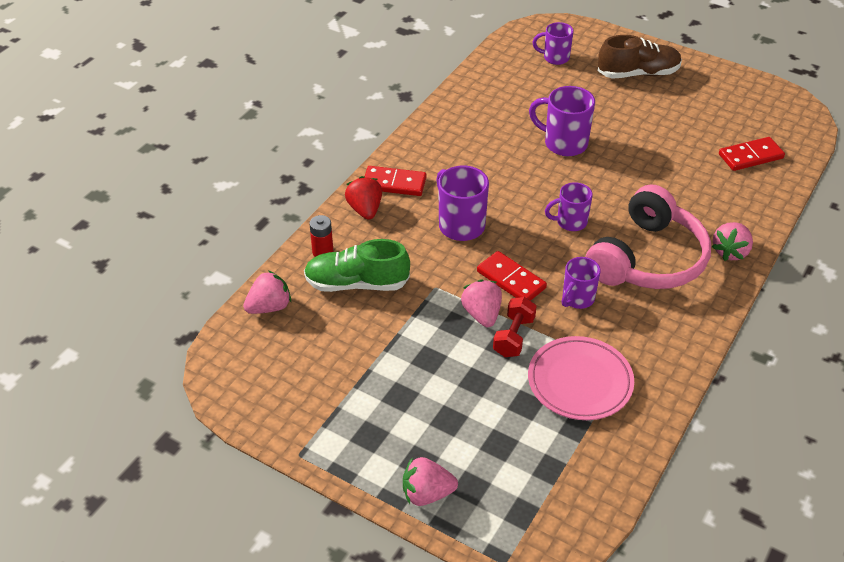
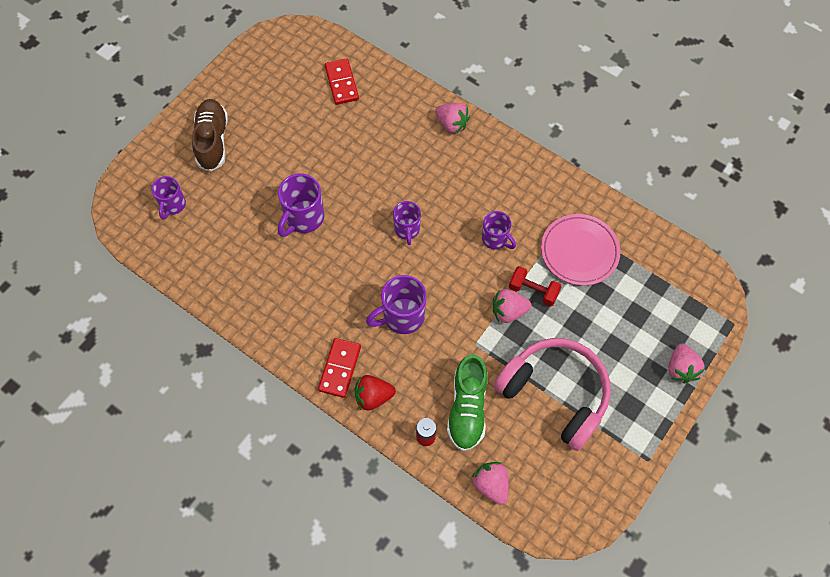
camera: 85 degrees left, 20 degrees up
(511, 280) = (471, 284): red domino -> none
(648, 259) = (455, 181): pink headphones -> pink headphones (555, 393)

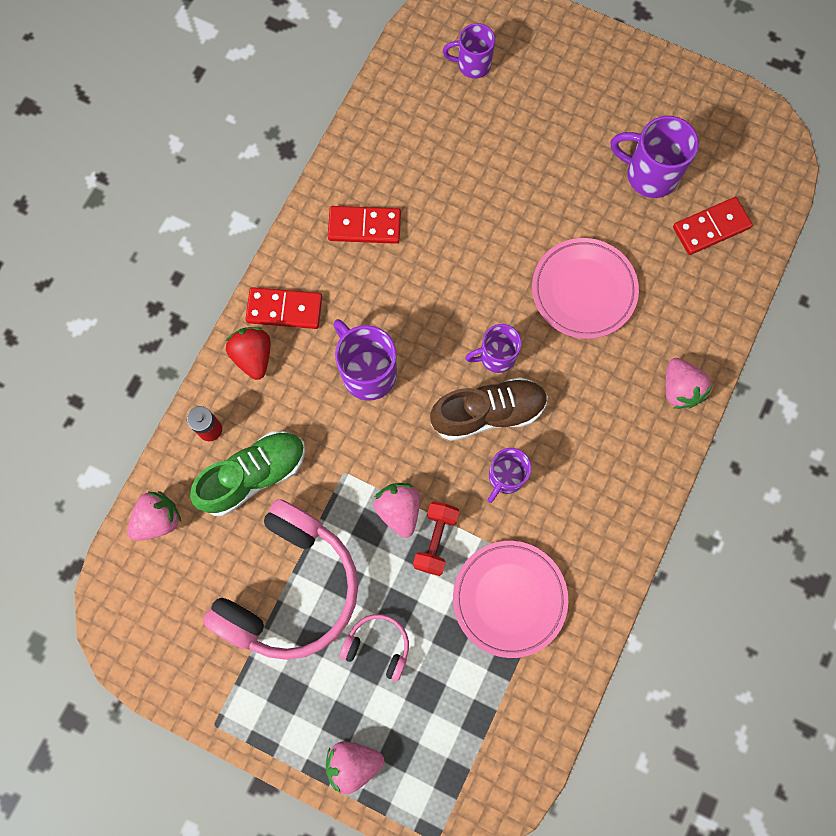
camera: 80 degrees right, 10 degrees up
(212, 141) = (577, 87): brown shoe -> brown shoe (488, 413)
(285, 301) = (364, 226): none -> red domino
(303, 218) = (486, 223): purple mug -> purple mug (649, 174)
(370, 166) = (583, 290): none -> pink plate
(452, 124) = (680, 389): pink strawberry -> pink strawberry turned 45 degrees counterclockwise
(467, 408) = (254, 475): green shoe -> green shoe turned 150 degrees clockwise
(602, 340) = (378, 646): none -> pink headphones

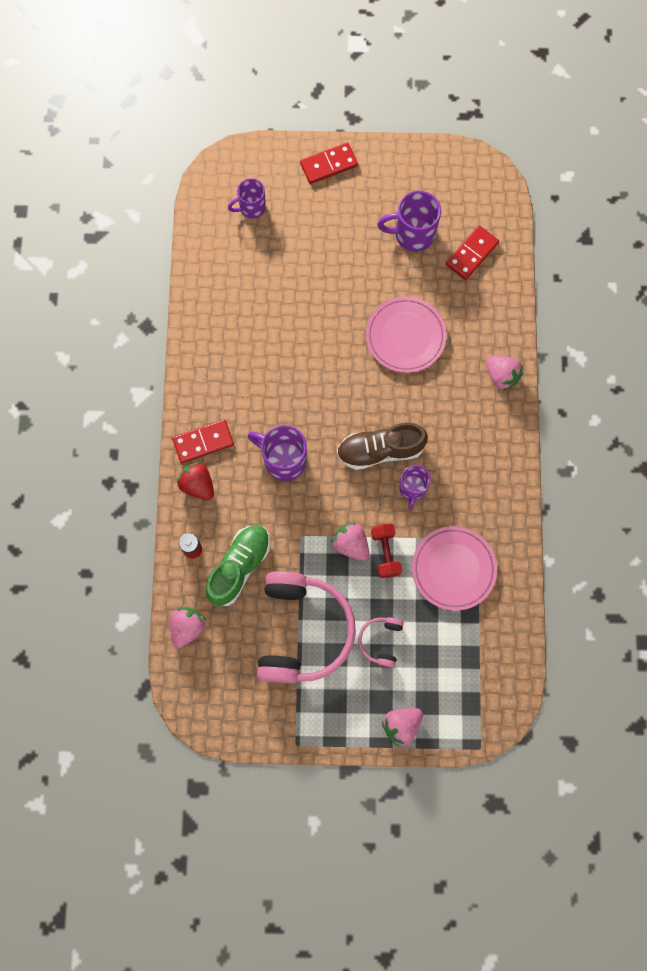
camera: 25 degrees left, 0 degrees up
(364, 226) = (231, 358): red domino -> red domino (328, 164)
(378, 646) = (381, 641): pink headphones -> pink headphones turned 75 degrees counterclockwise
(488, 413) = (380, 450): brown shoe -> brown shoe turned 150 degrees counterclockwise
(496, 357) = (367, 409): purple mug -> none

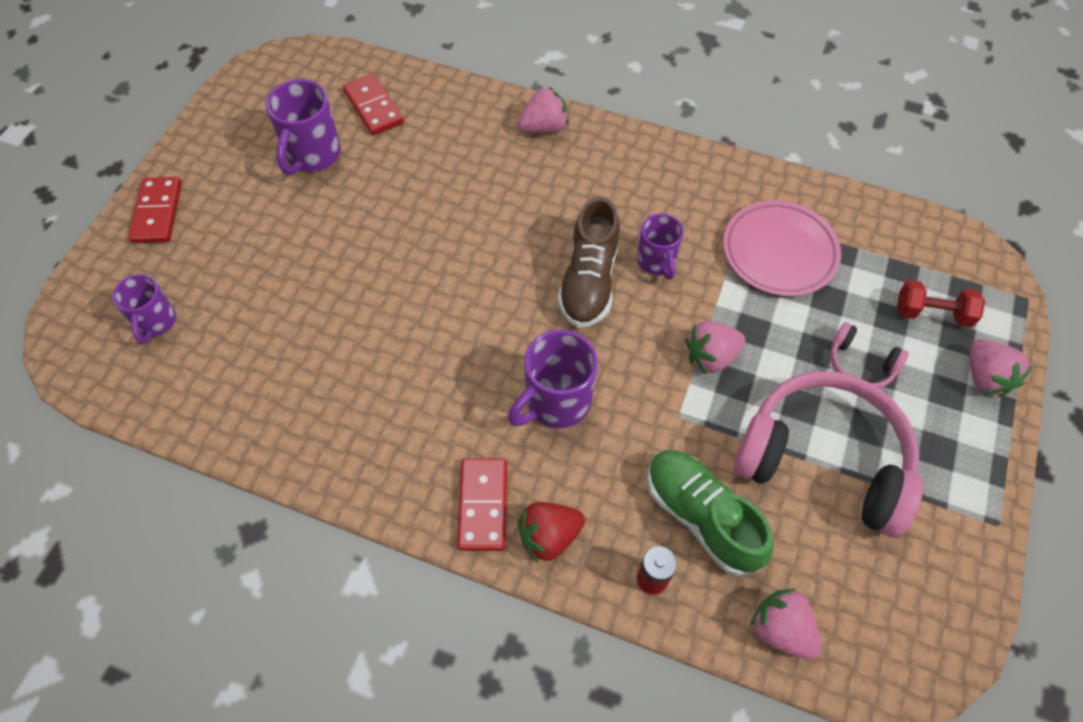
camera: 70 degrees left, 15 degrees down
(385, 553) = (735, 320): red dumbbell -> red dumbbell (932, 313)
(405, 336) = (445, 205): pink plate -> none
(412, 489) = (656, 262): purple mug -> purple mug turned 45 degrees clockwise

